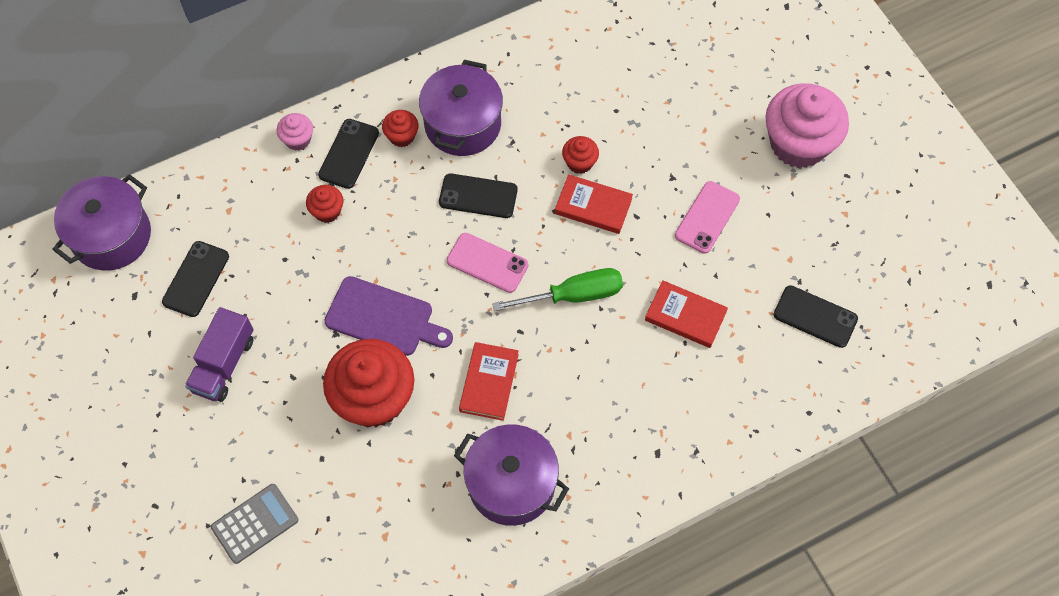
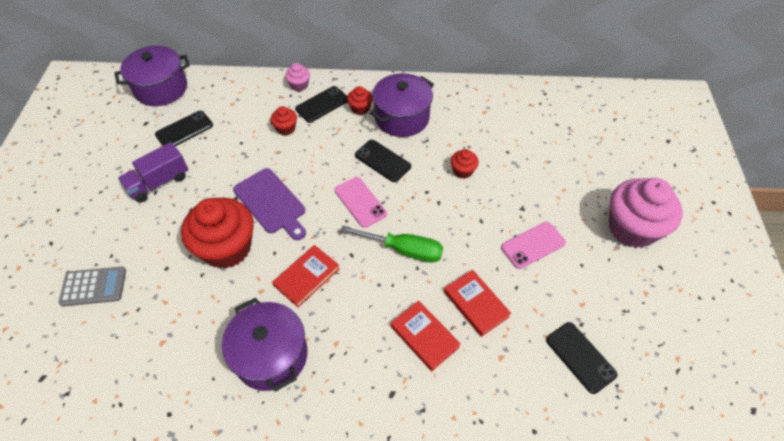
camera: 30 degrees right, 10 degrees down
(593, 206) = (454, 201): red book -> red book (424, 336)

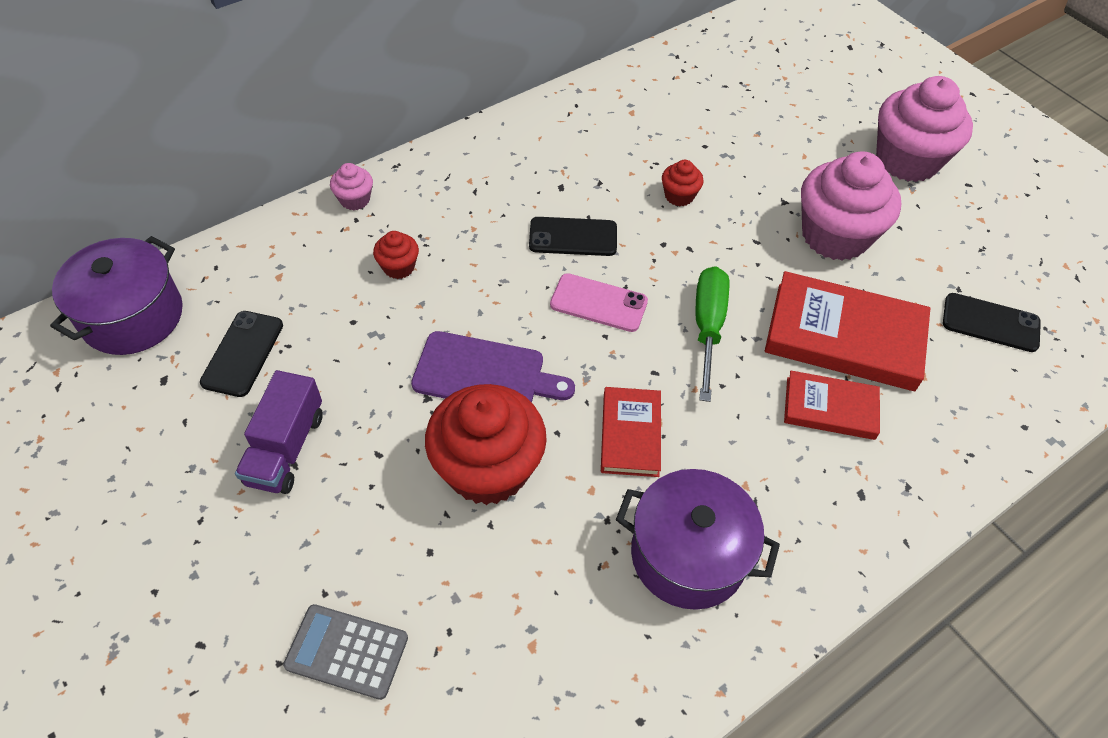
camera: 40 degrees left, 0 degrees up
(93, 286) = (347, 652): grey calculator -> grey calculator turned 120 degrees counterclockwise
(322, 104) = (416, 208): black phone -> none
(360, 108) = (474, 187): red cupcake -> none
(402, 118) = (541, 171): purple pot -> none
(403, 250) = (707, 327): green screwdriver -> green screwdriver turned 60 degrees counterclockwise
(476, 304) = (844, 336): red book -> red book, size x1.74
(533, 245) = (835, 235): pink phone -> pink cupcake

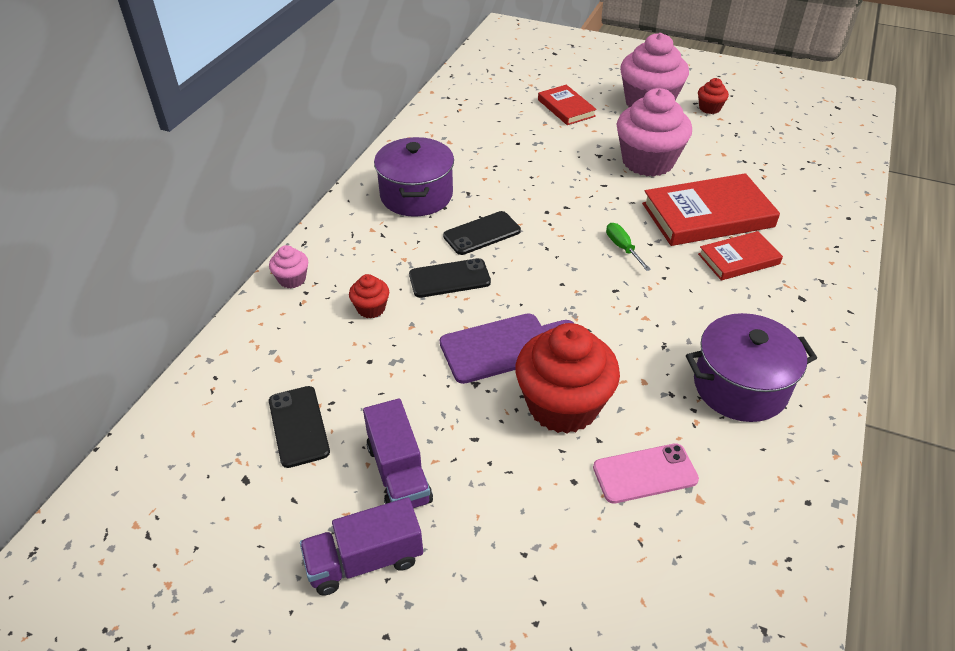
camera: 30 degrees left, 10 degrees down
(132, 316) = (171, 447): purple pot -> purple pot (416, 195)
(193, 513) = (365, 560): none -> purple truck
(347, 652) = (579, 582): grey calculator -> none
(598, 303) = (538, 266): pink phone -> pink phone (645, 473)
(630, 434) = (636, 334): red book -> red book (566, 108)
(679, 196) = (529, 179): red cupcake -> red cupcake (709, 108)
(707, 327) = (623, 248): green screwdriver -> green screwdriver, size x0.58
(990, 323) = (778, 171): black phone -> black phone (449, 278)

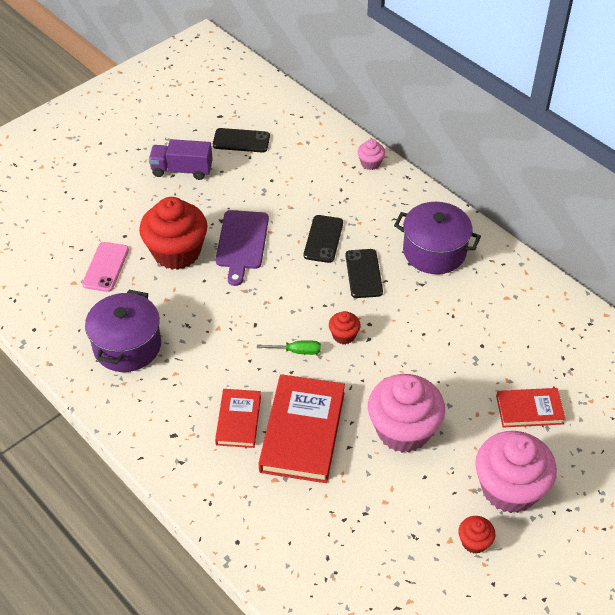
camera: 115 degrees right, 5 degrees up
(365, 560) = (142, 145): purple truck -> none
(371, 308) = (318, 192): red cupcake -> red cupcake (344, 335)

